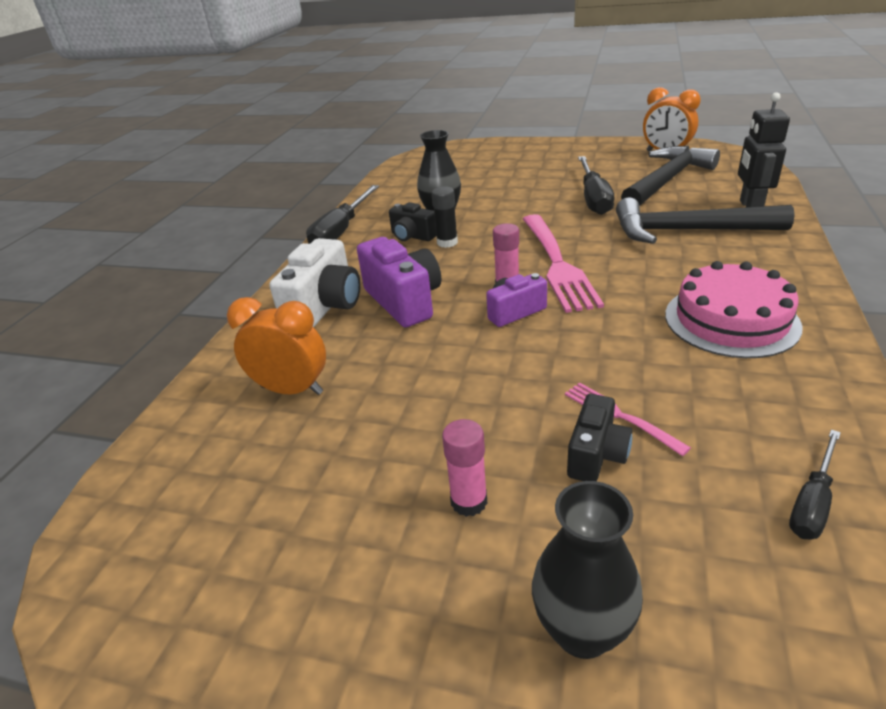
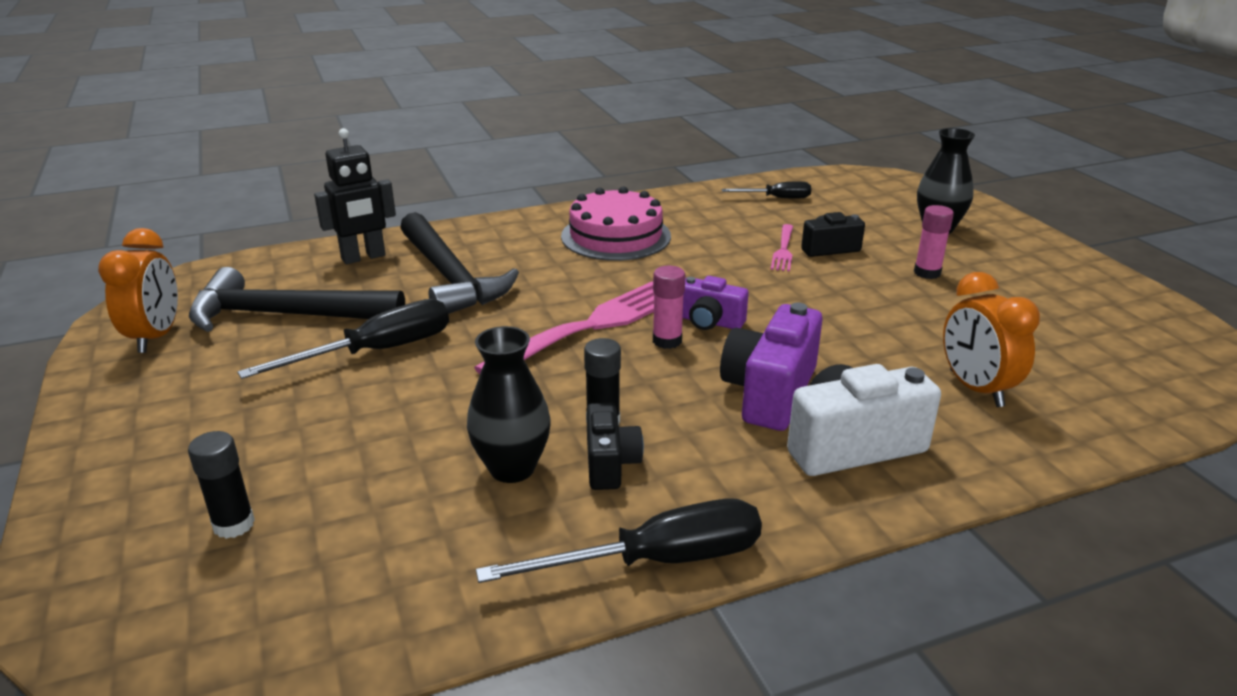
camera: 130 degrees left, 5 degrees down
(478, 164) = (234, 524): none -> black glue stick

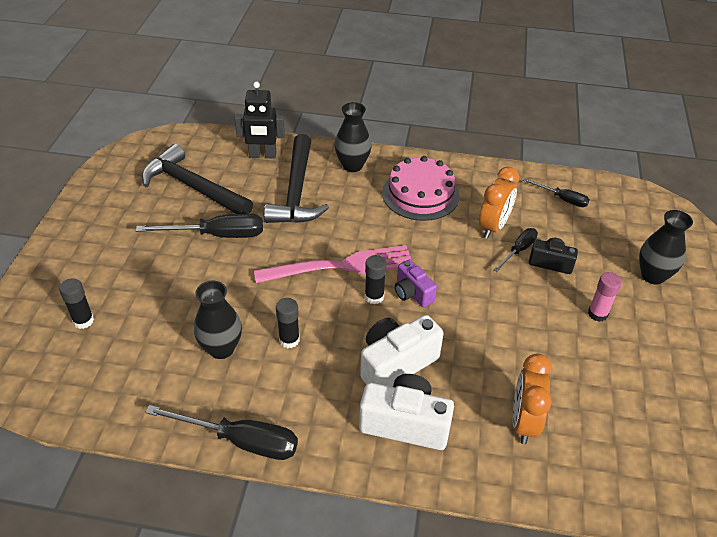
camera: 30 degrees right, 15 degrees up
(156, 337) = (125, 178): orange clock -> orange clock (493, 227)
(501, 235) = (352, 165): none -> black vase
(610, 464) = (269, 370): black camera -> none
(667, 341) = (374, 297): pink glue stick -> black glue stick
(769, 393) = (396, 363): purple camera -> white camera
(783, 249) = (518, 250): pink fork -> black screwdriver

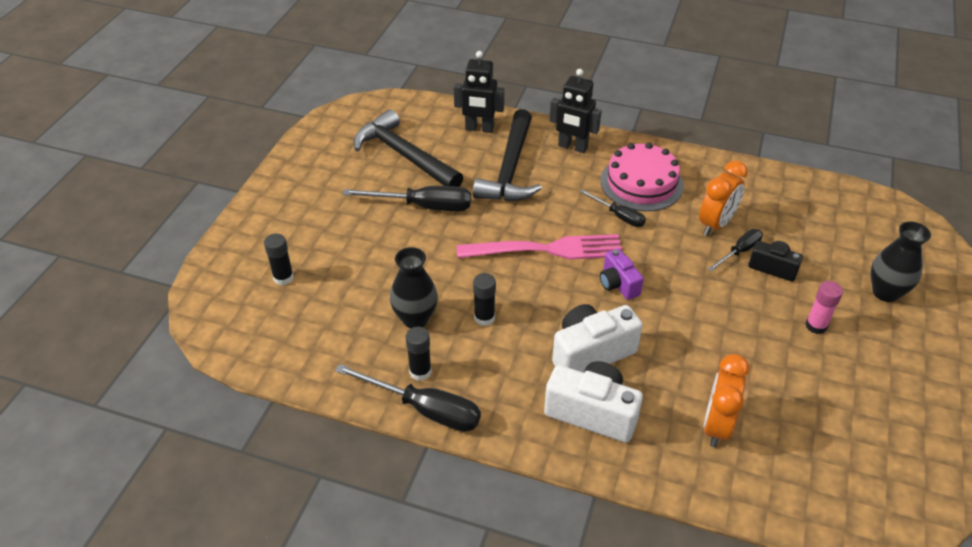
camera: 10 degrees right, 0 degrees up
(352, 165) = (572, 147): black vase -> black robot
(374, 297) = (577, 284): black glue stick -> black glue stick (420, 371)
(562, 199) = (797, 202): black screwdriver -> black screwdriver (618, 216)

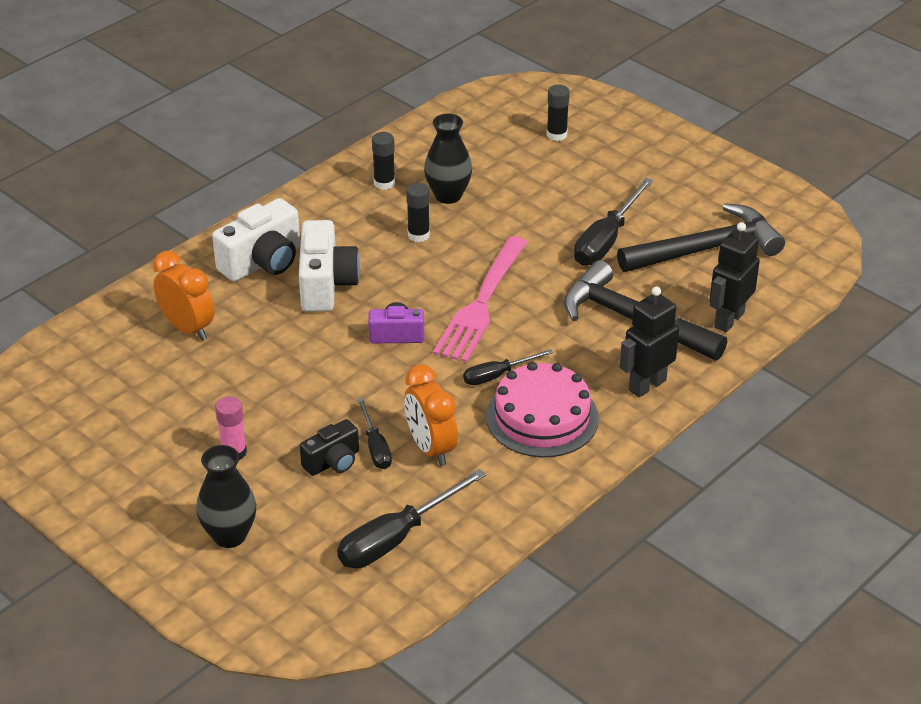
camera: 115 degrees right, 5 degrees down
(424, 409) = (343, 175): black screwdriver -> black screwdriver (397, 538)

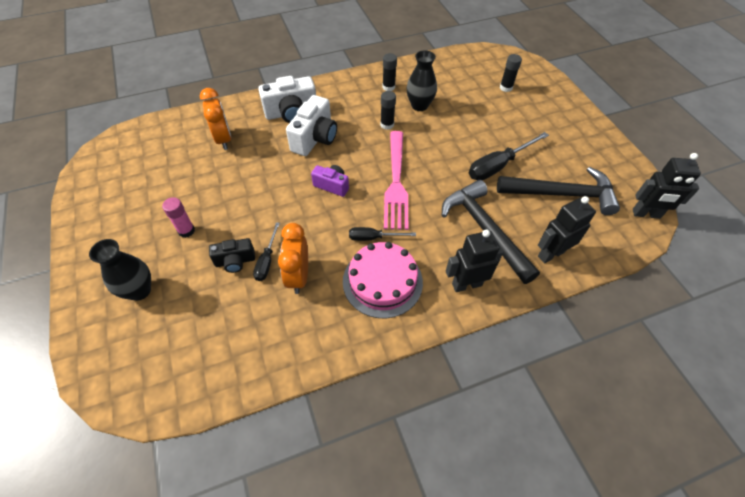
camera: 25 degrees right, 15 degrees up
(397, 538) = (231, 338): black screwdriver -> none
(481, 303) = (396, 182): pink fork -> pink fork turned 45 degrees counterclockwise
(819, 239) = (646, 214): none -> black robot

